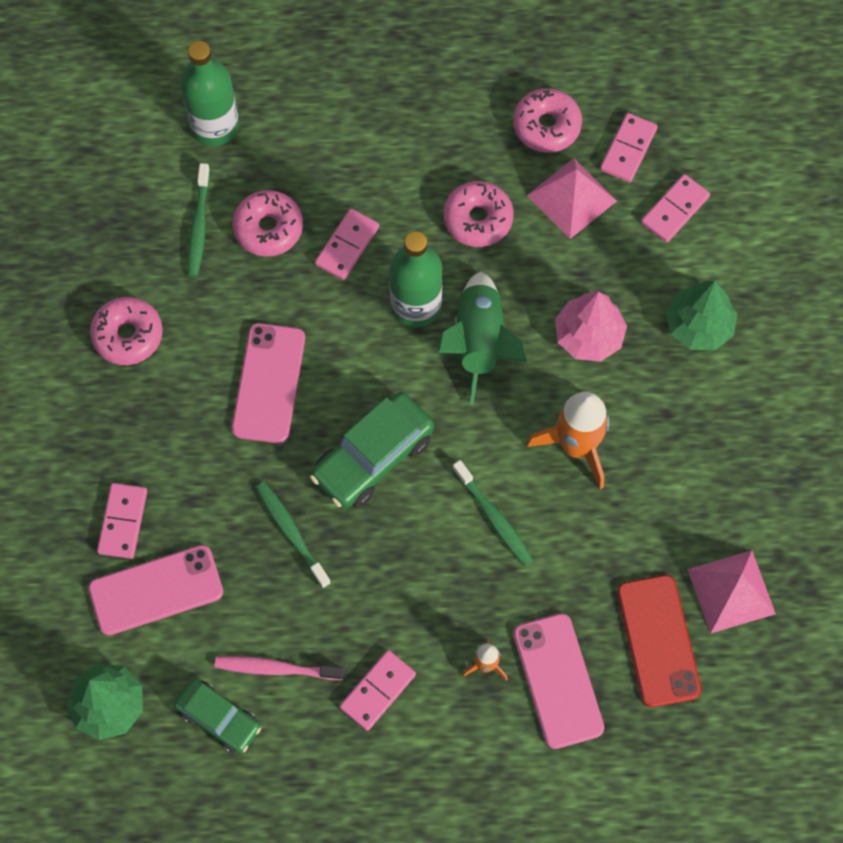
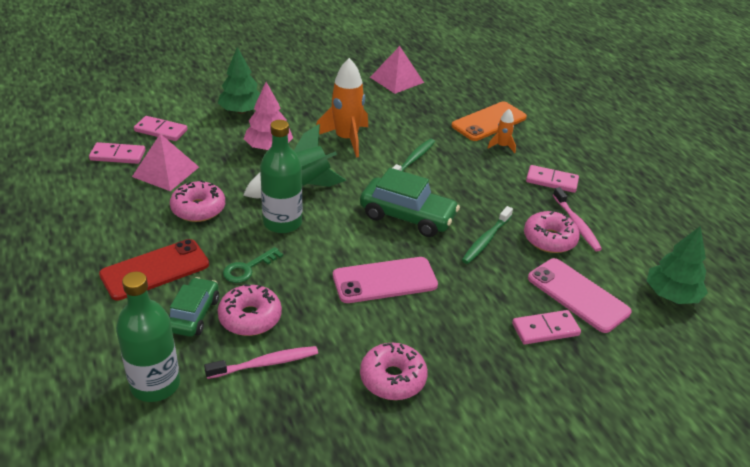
camera: 115 degrees left, 30 degrees down
(199, 226) = (265, 363): green toothbrush -> pink toothbrush
(218, 718) = (628, 240): green car -> green car (194, 314)
(347, 246) = (248, 268): pink domino -> green key
(546, 126) = (107, 193): pink donut -> pink donut (549, 239)
(558, 681) = (489, 122): pink phone -> orange phone
(658, 640) = (440, 96): red phone -> red phone (155, 270)

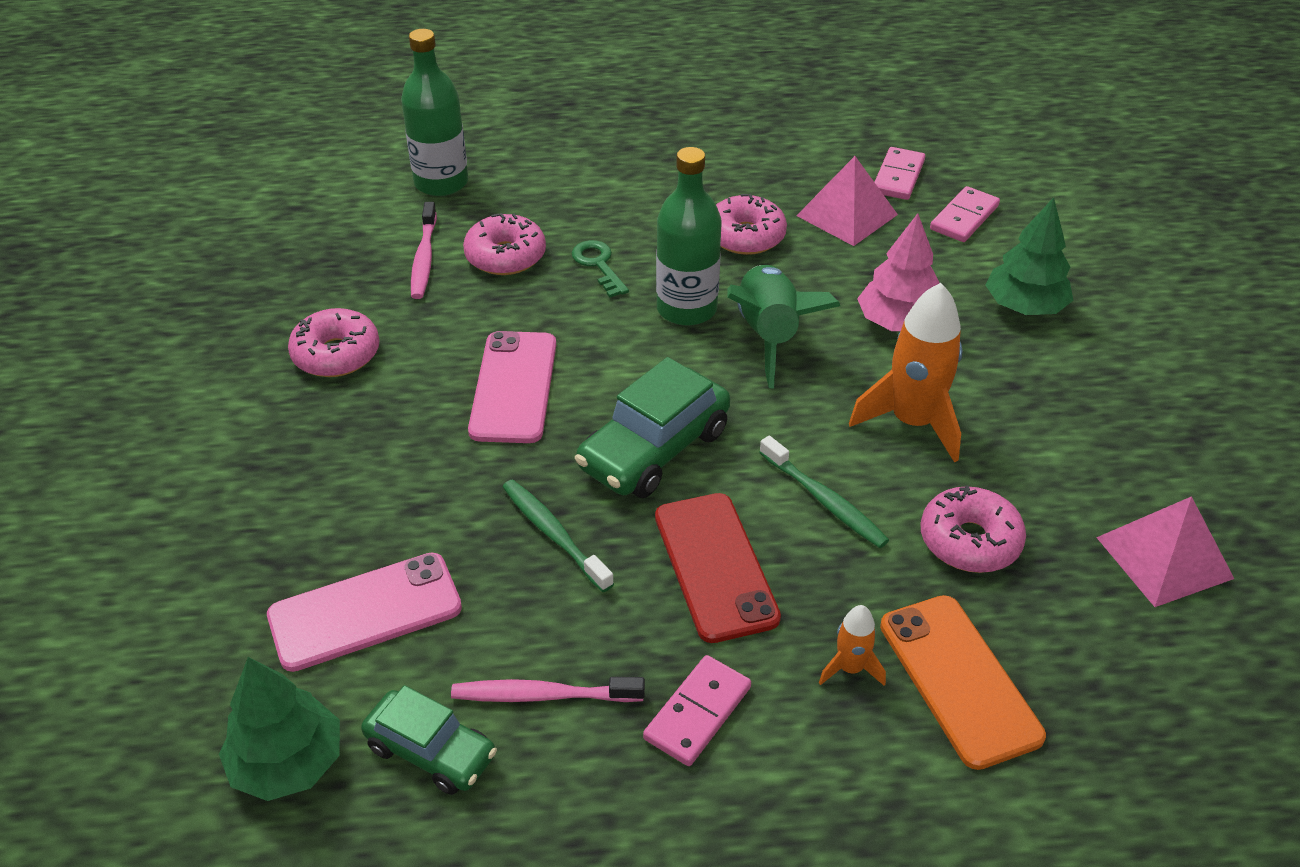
camera: 110 degrees right, 5 degrees up
(155, 270) = (628, 193): red phone -> red phone (715, 566)
(194, 314) = (533, 215): green car -> green car (431, 751)
(545, 329) = (321, 537): pink domino -> none
(549, 239) = (518, 630): pink donut -> pink donut (969, 541)

